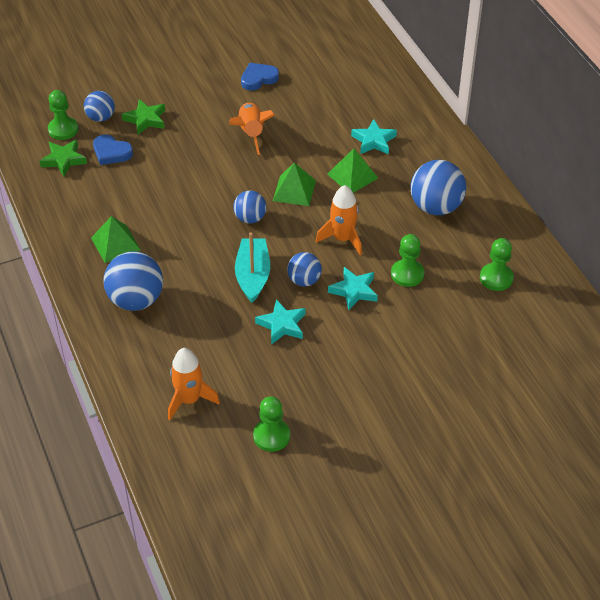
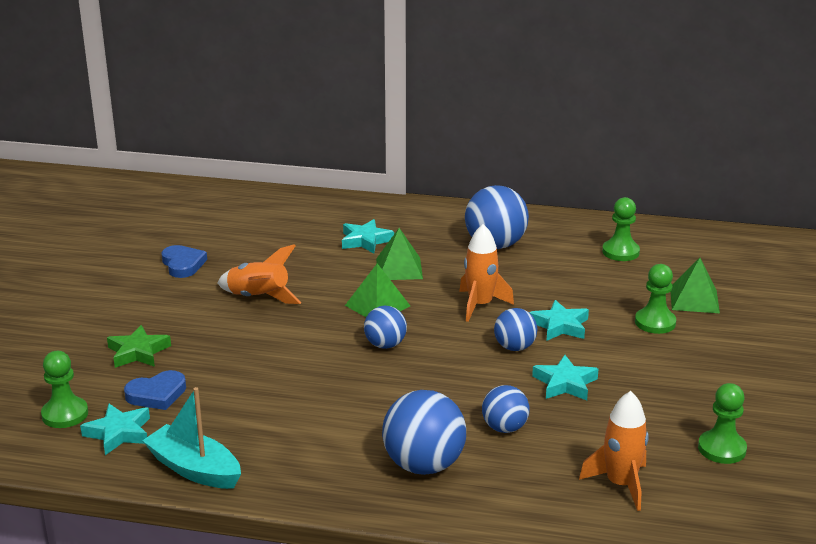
camera: 55 degrees left, 20 degrees down
(63, 160) = (119, 433): green star -> turquoise star
(101, 117) = (87, 380): blue ball -> blue ball (504, 428)
(115, 244) = (313, 446): green pyramid -> green pyramid (694, 299)
(253, 275) = (473, 374): turquoise boat -> turquoise boat (194, 469)
(258, 78) = (183, 264): blue heart -> blue heart turned 150 degrees clockwise
(407, 274) = (568, 291): green pawn -> green pawn (655, 322)

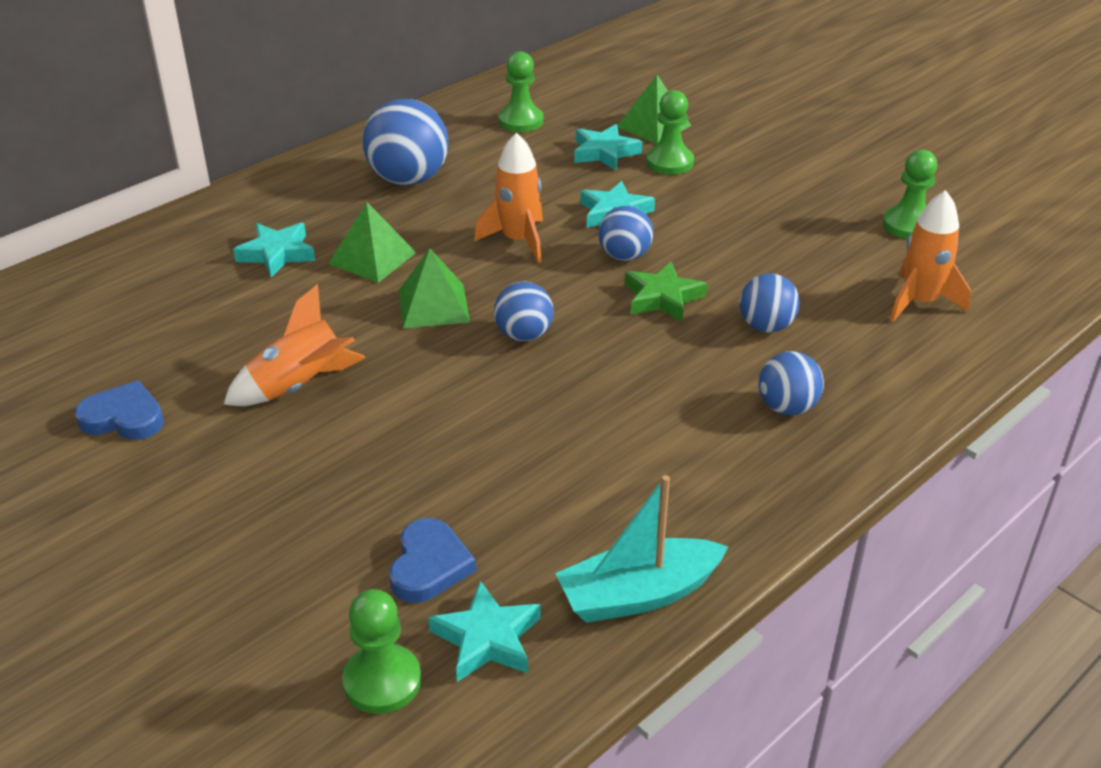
camera: 55 degrees left, 10 degrees up
(138, 352) = (302, 545): green star -> green star (662, 298)
(424, 465) = (787, 407): blue ball -> blue ball, size x0.59
(565, 383) = (722, 256): turquoise star -> turquoise star (604, 152)

